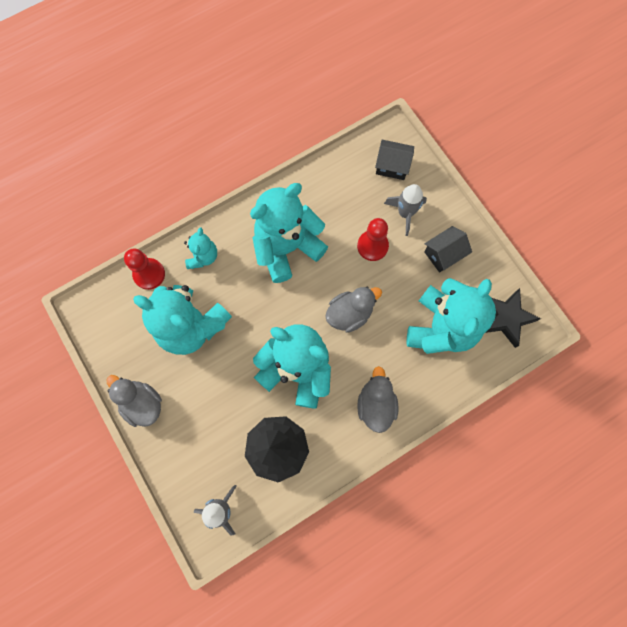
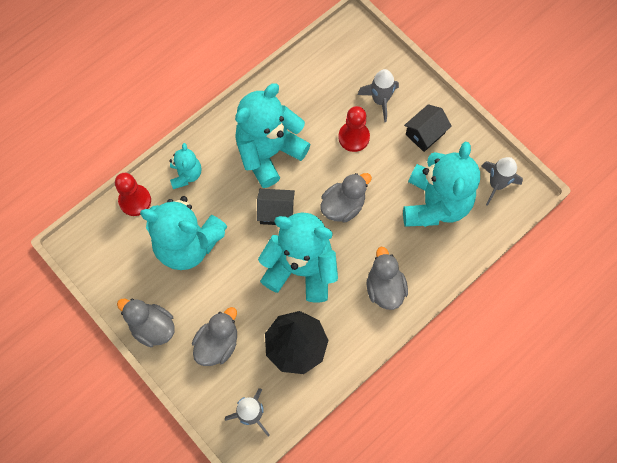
camera: 10 degrees left, 5 degrees down
(202, 432) = (217, 344): none -> grey duck
(392, 166) = (359, 57): black house -> black house (276, 212)
(505, 318) = (496, 184): black star -> grey rocket

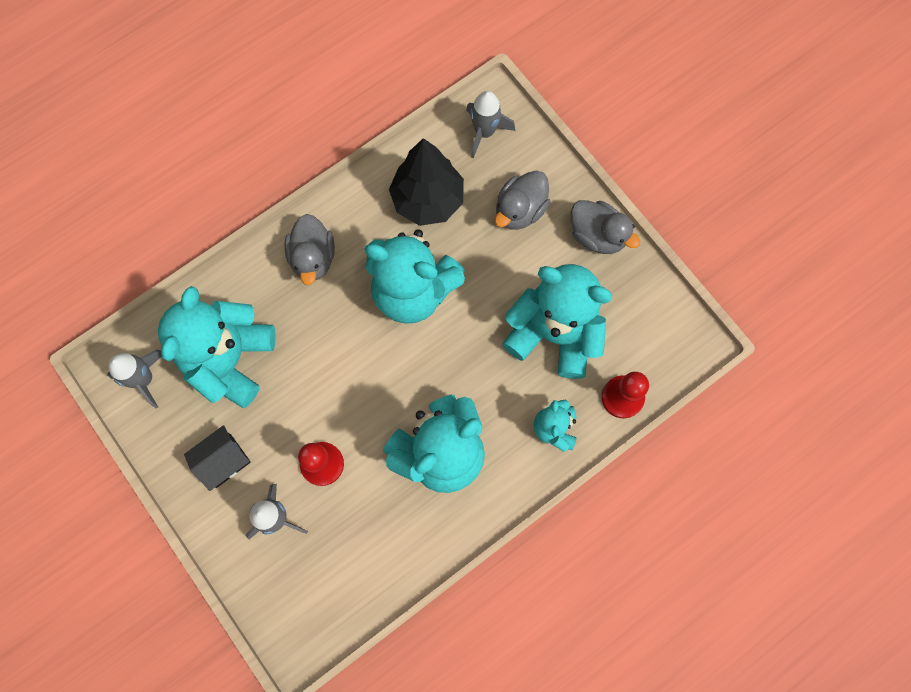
camera: 175 degrees left, 5 degrees up
(276, 212) = (437, 366): black house -> none
(343, 206) = (350, 367): grey duck -> none

